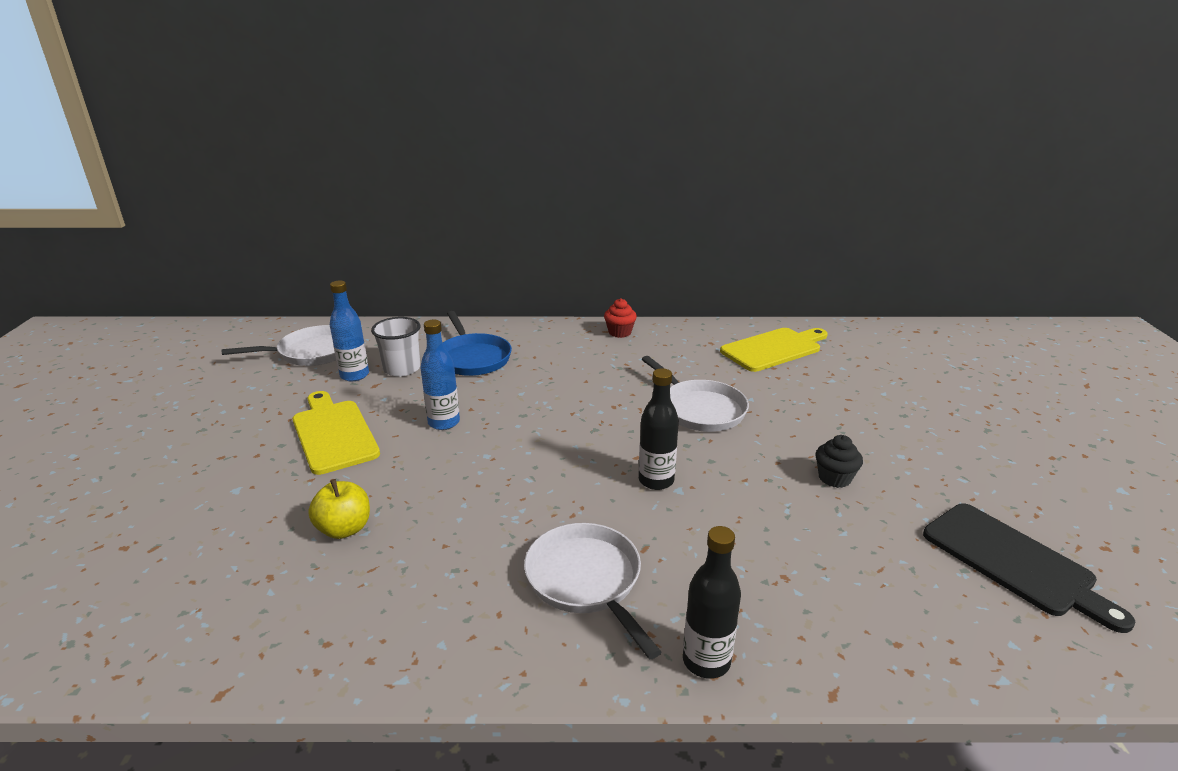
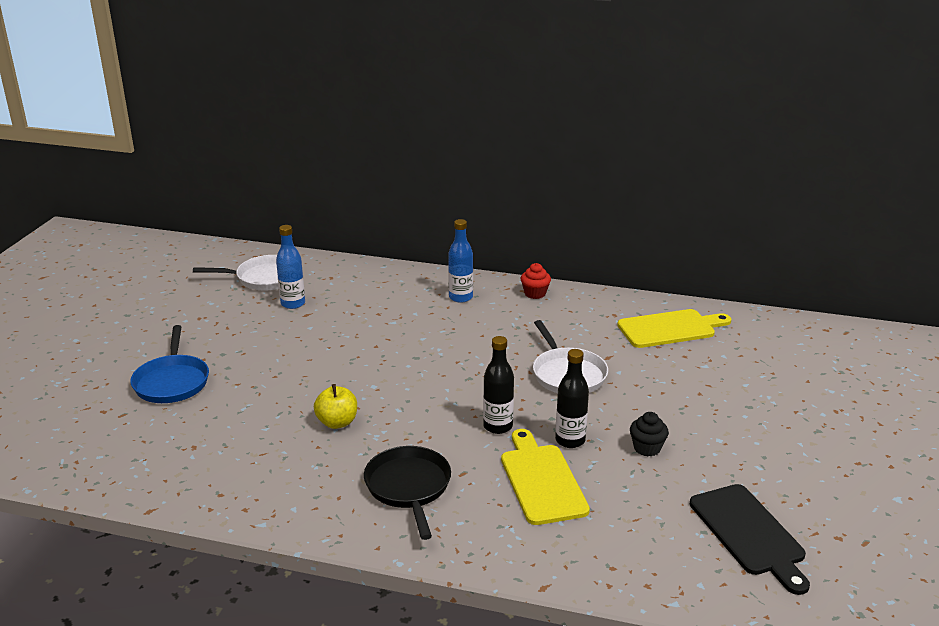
camera: 15 degrees right, 0 degrees up
(333, 434) = (263, 351): yellow cutting board -> yellow cutting board (541, 481)
(344, 529) = (251, 423): yellow apple -> yellow apple (337, 422)
(402, 369) = (332, 303): white cup -> none
(444, 422) = (350, 354): blue bottle -> blue bottle (460, 297)
(472, 358) = (394, 301): blue pan -> blue pan (172, 382)
(586, 581) = (409, 487): white pan -> black pan
(706, 661) = (467, 551): black bottle -> black bottle (570, 440)

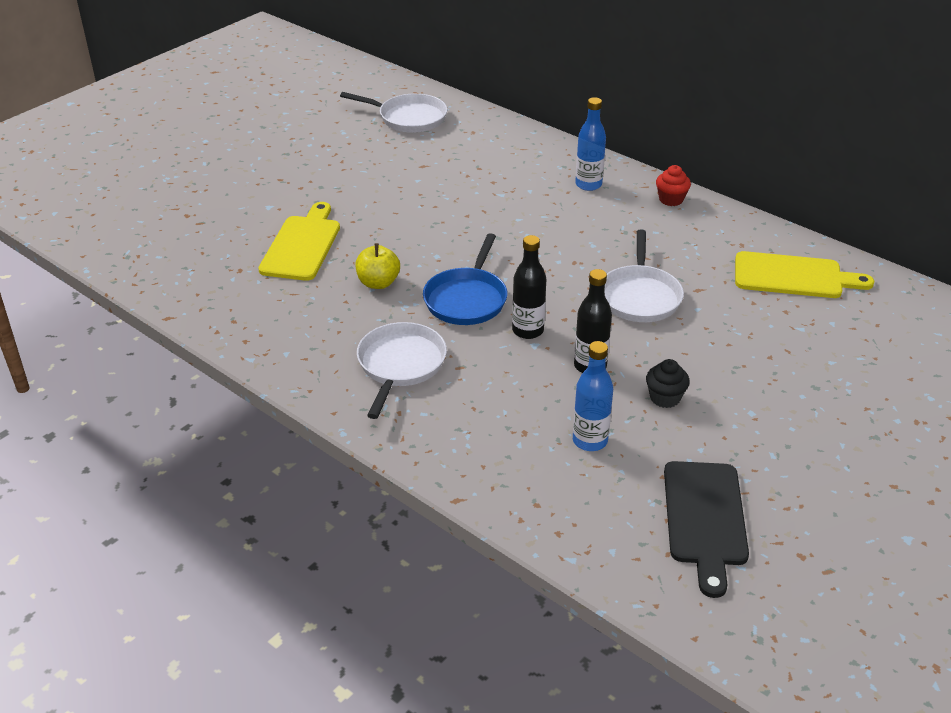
camera: 25 degrees right, 10 degrees up
(172, 382) = (260, 202): blue pan -> blue pan (467, 299)
(293, 304) = (418, 151): blue bottle -> blue bottle (590, 441)
(409, 487) = (400, 365): black pan -> white pan
(541, 481) = (530, 398): yellow cutting board -> yellow cutting board (302, 245)

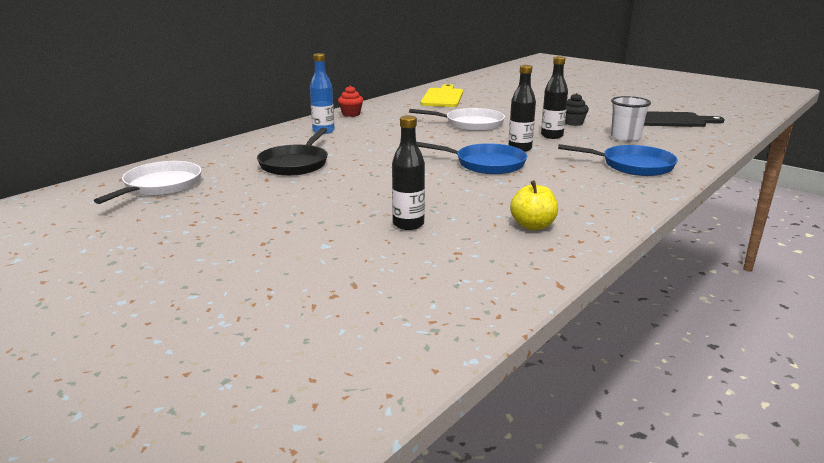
camera: 90 degrees left, 15 degrees down
(302, 245) = (408, 224): yellow cutting board -> black bottle
(378, 283) = (469, 191): yellow apple -> yellow apple (533, 226)
(400, 365) = (581, 182): white pan -> none
(458, 421) = (633, 165): none -> blue pan
(468, 177) = (295, 164): none -> black pan
(590, 441) = (625, 137): blue bottle -> white cup

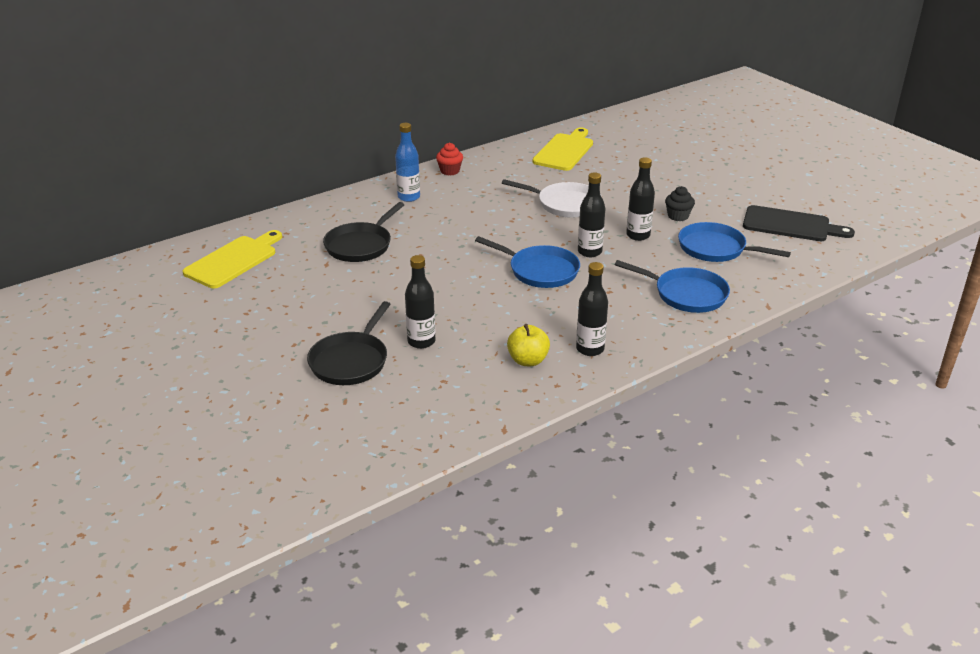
camera: 15 degrees right, 10 degrees up
(160, 186) = (233, 260): white pan -> yellow cutting board
(339, 249) = (351, 361): none -> black pan
(585, 210) = (590, 349): none -> black bottle
(625, 137) = (716, 249): white cup -> blue pan

